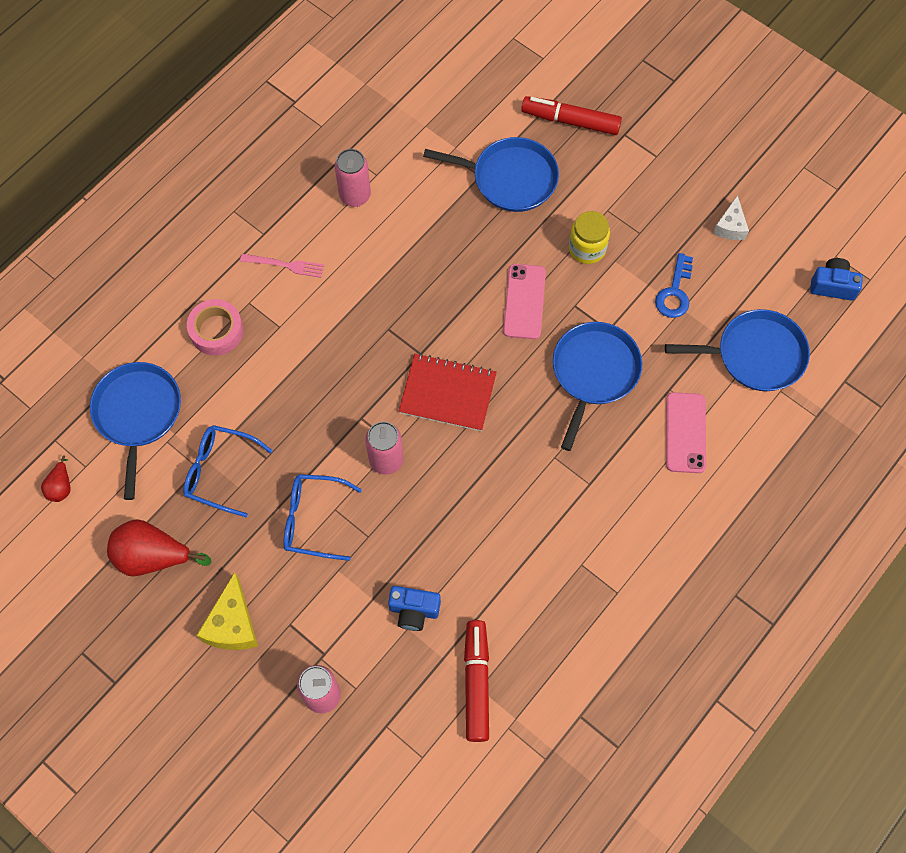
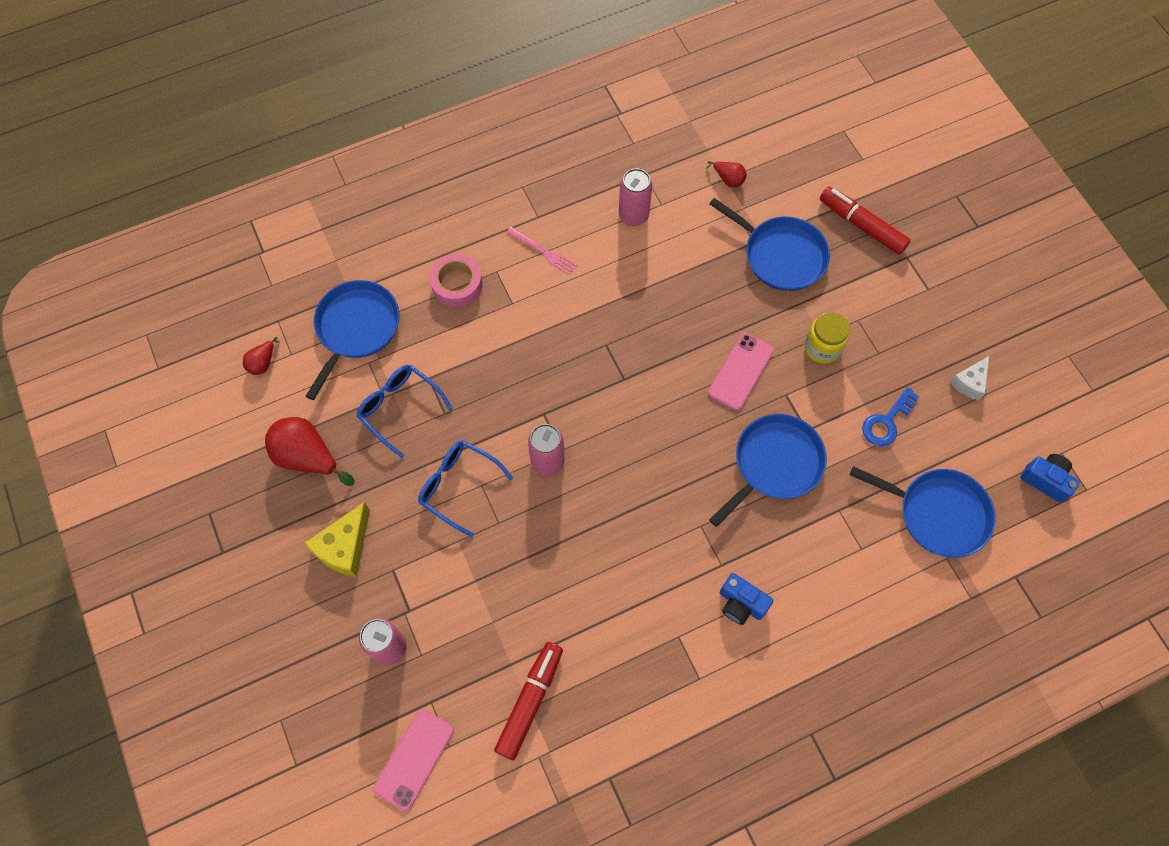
camera: 25 degrees right, 0 degrees up
(414, 611) = (506, 609): blue camera -> blue camera (741, 603)
(428, 126) = (728, 179): none -> red pear
(447, 393) = (631, 425): red notebook -> none
(685, 433) = (835, 557): pink phone -> pink phone (414, 759)

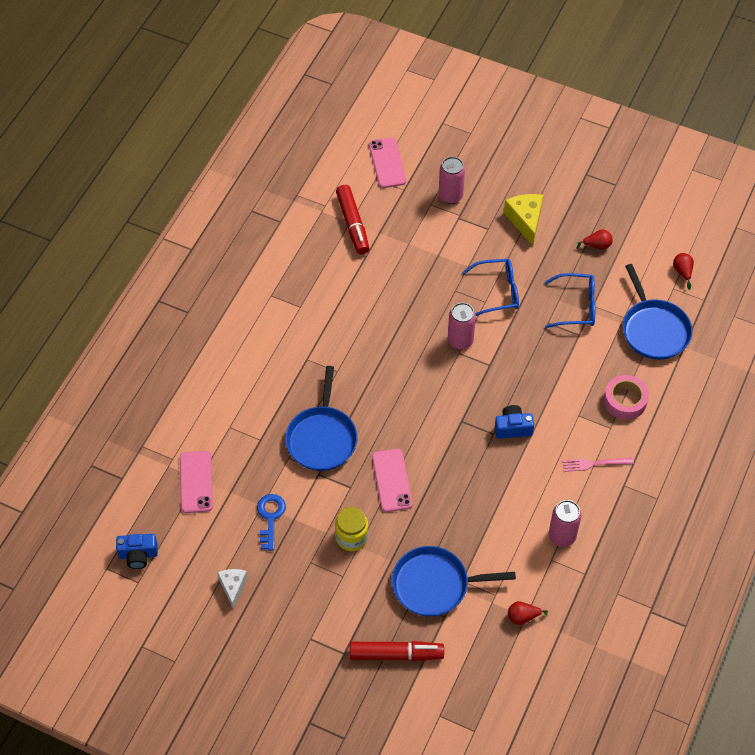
camera: 140 degrees right, 10 degrees down
(308, 457) = (597, 246): red pear -> red pear, size x0.51
(741, 603) = (278, 347): blue camera -> blue camera (513, 428)
(937, 513) = (196, 482): blue pan -> pink phone

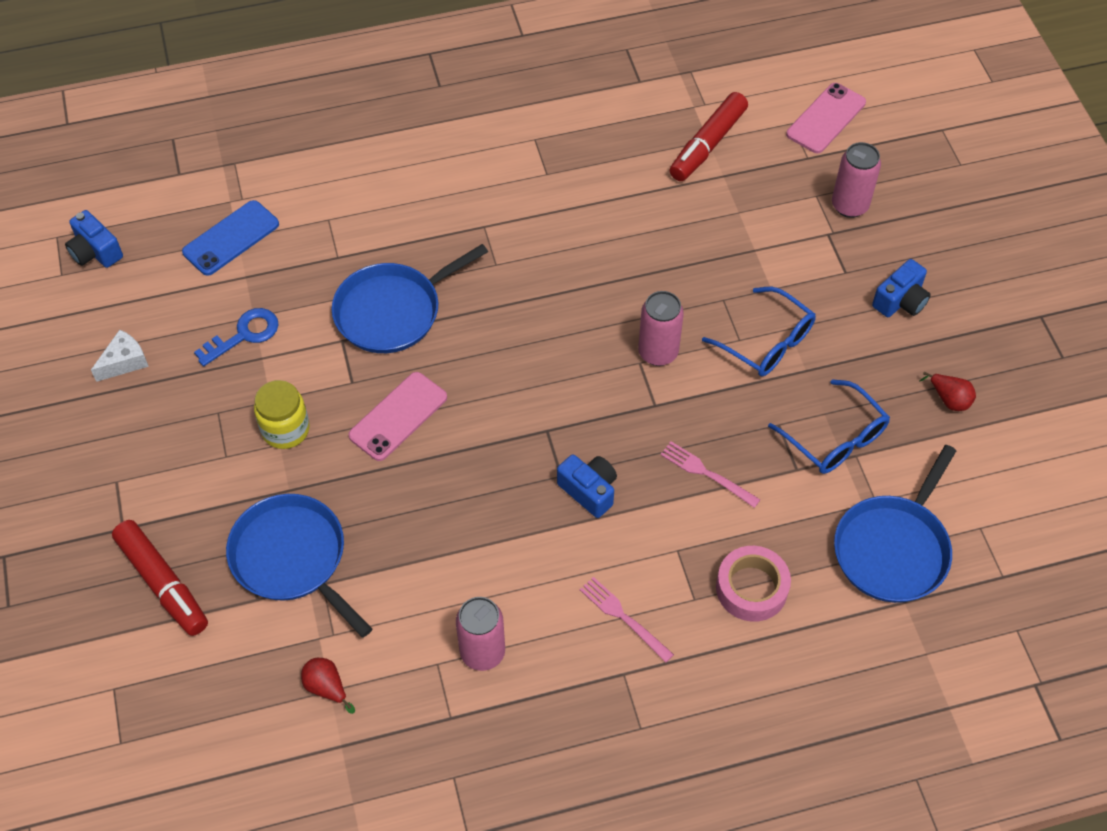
camera: 50 degrees right, 0 degrees up
(196, 482) = (231, 238): pink phone -> blue phone
(525, 220) = (900, 301): yellow cheese -> blue camera
(547, 372) = (706, 473): none -> pink fork
(682, 272) = (1017, 522): red pear -> none

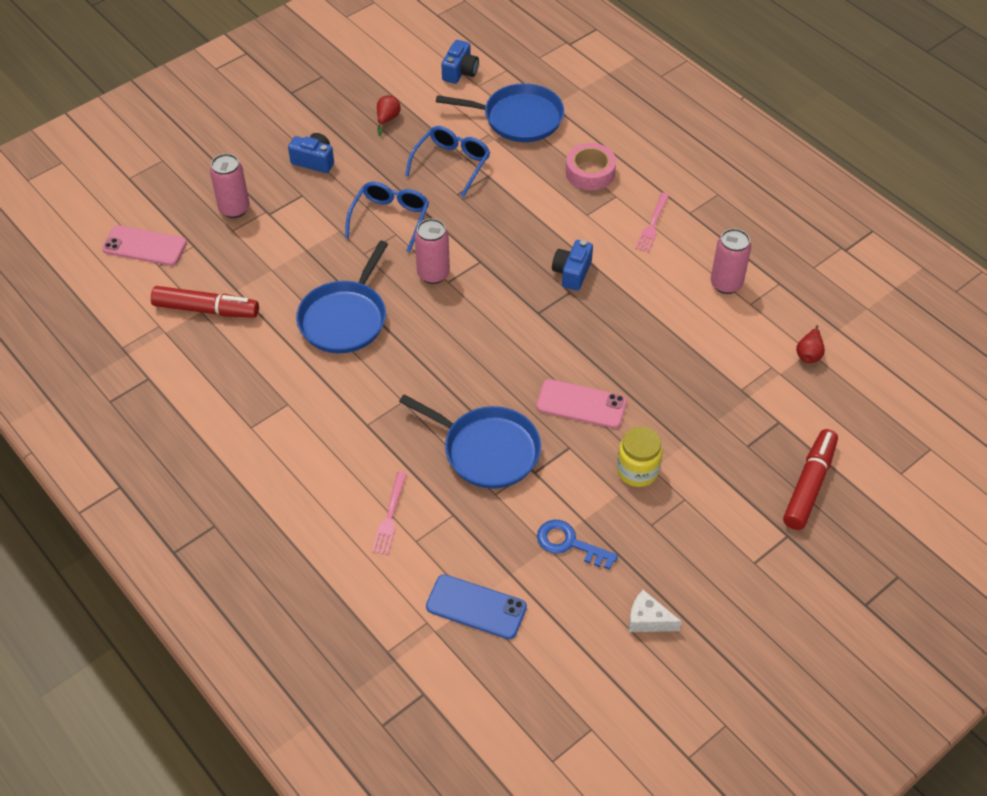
camera: 115 degrees left, 5 degrees down
(95, 252) = (550, 714): blue camera -> blue camera (460, 72)
(292, 558) = (735, 415): blue pan -> blue pan (345, 318)
(706, 473) = (519, 218): pink fork -> pink fork (390, 516)

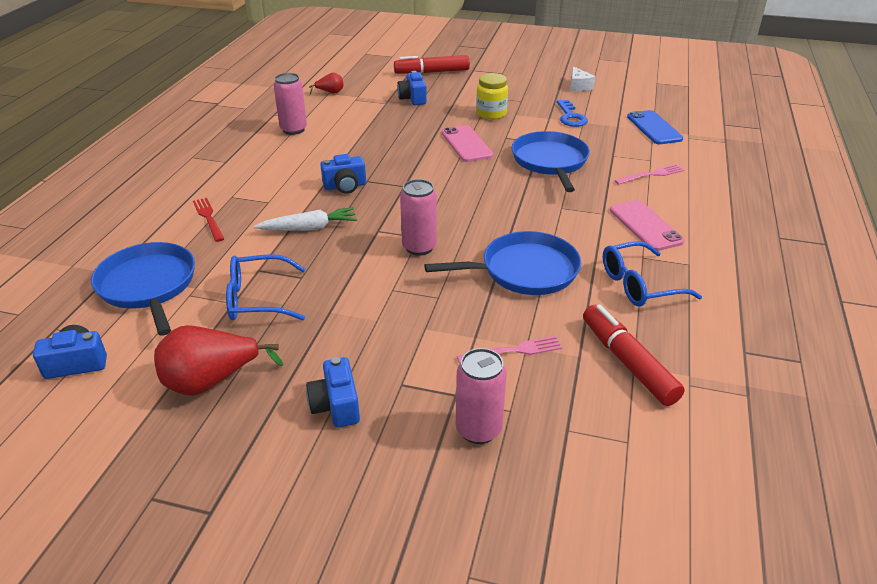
camera: 125 degrees left, 15 degrees down
(144, 246) = (620, 476): pink phone -> pink phone (645, 226)
(387, 119) = (211, 381): red pear -> red pear, size x1.94
(390, 218) = (375, 302): blue glasses -> blue glasses (638, 285)
(521, 223) = (309, 228): none -> white carrot
(590, 172) = (208, 218): pink tape -> red fork
(652, 225) = (254, 171): pink fork -> pink fork (514, 351)
(736, 421) = (413, 98): none -> blue camera

